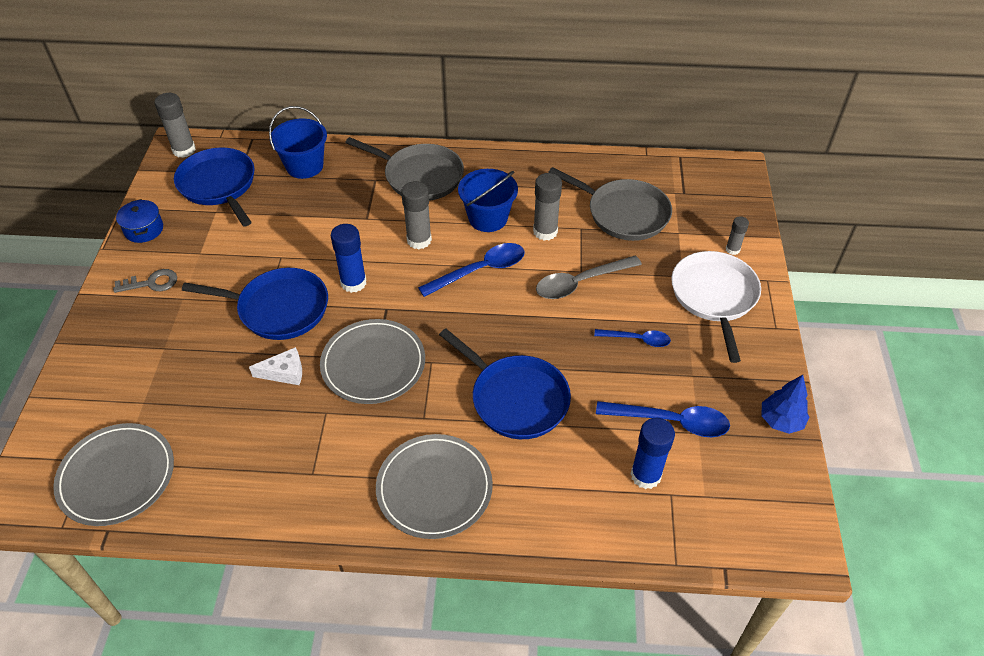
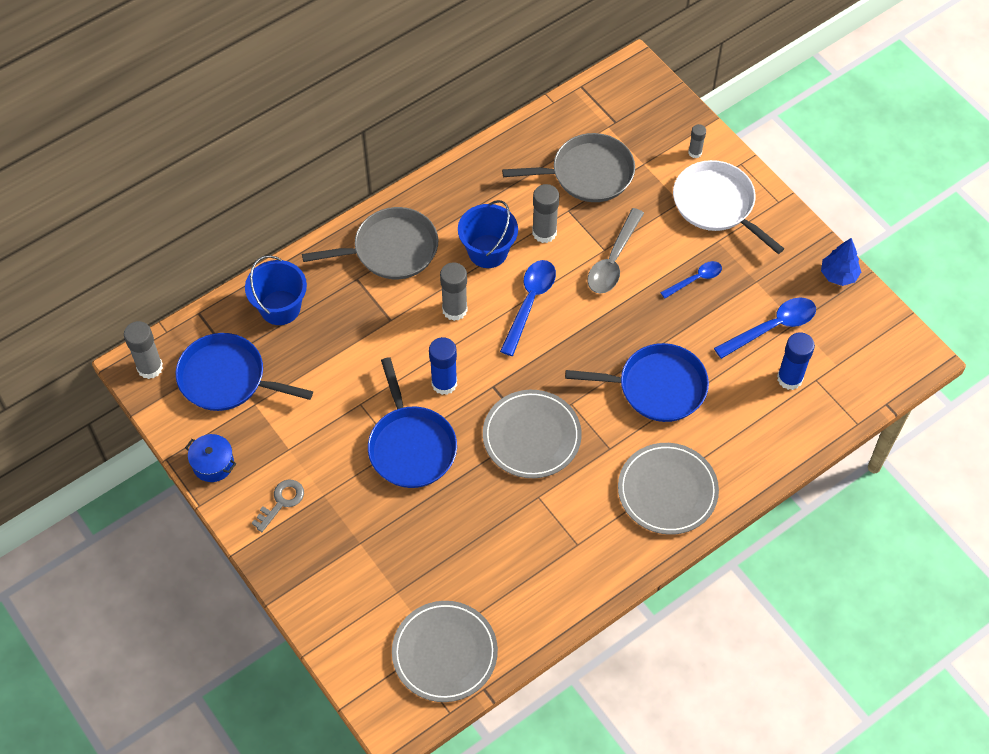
camera: 40 degrees left, 10 degrees up
(279, 308) = (411, 446): blue pan -> blue pan turned 105 degrees clockwise
(285, 373) = (475, 491): white cheese -> none

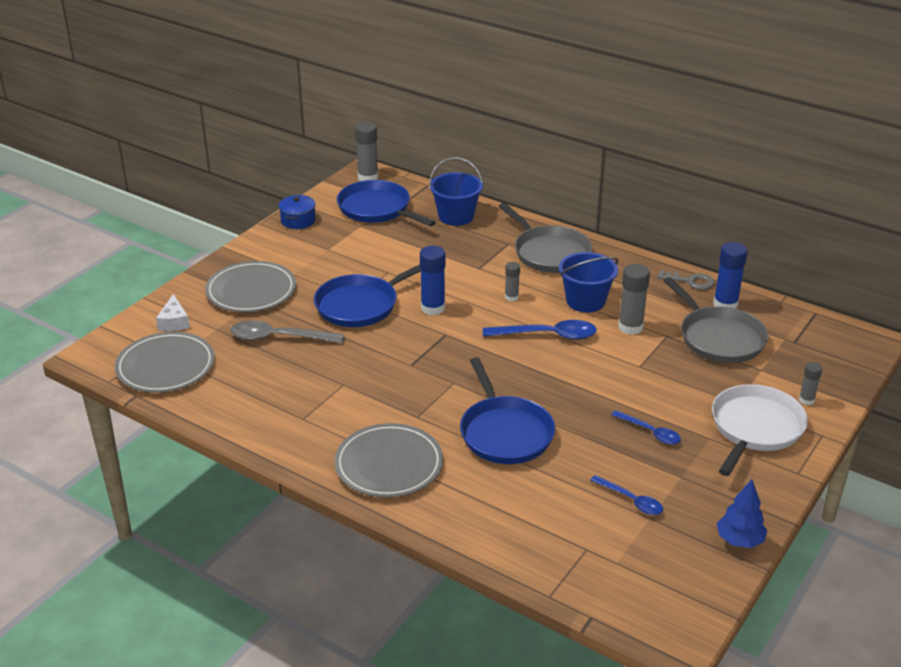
camera: 70 degrees right, 25 degrees down
(226, 378) = (377, 209): blue pan -> blue pan turned 45 degrees counterclockwise
(281, 502) = (278, 257): grey key -> grey key (690, 281)
(366, 631) = (174, 322): none -> white cheese
(454, 310) = (511, 297): grey glue stick -> grey glue stick, size x0.58
(531, 436) = (405, 367): grey plate -> grey plate (251, 290)
(613, 260) = (631, 374): grey spoon -> grey spoon (278, 338)
(772, 327) = (631, 500): blue spoon -> blue spoon, size x0.62
(789, 378) = (575, 527): blue glue stick -> blue glue stick (725, 304)

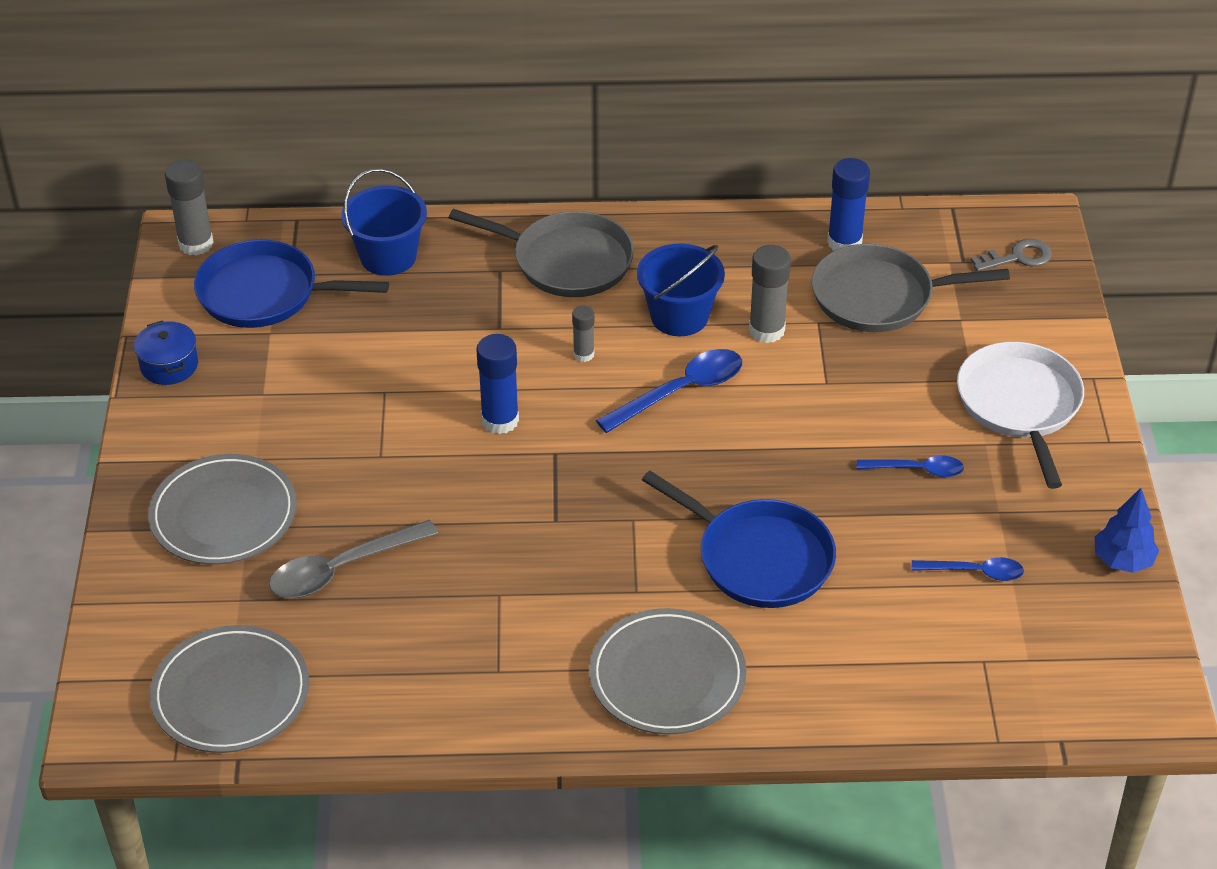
camera: 35 degrees left, 10 degrees up
(174, 322) = (165, 619): white cheese -> none
(360, 305) = (400, 463): blue pan -> none
(690, 281) = (776, 226): grey key -> grey key (1018, 257)
(719, 338) = (878, 297): grey pan -> grey pan turned 150 degrees clockwise
(806, 400) = (1040, 338): grey glue stick -> none

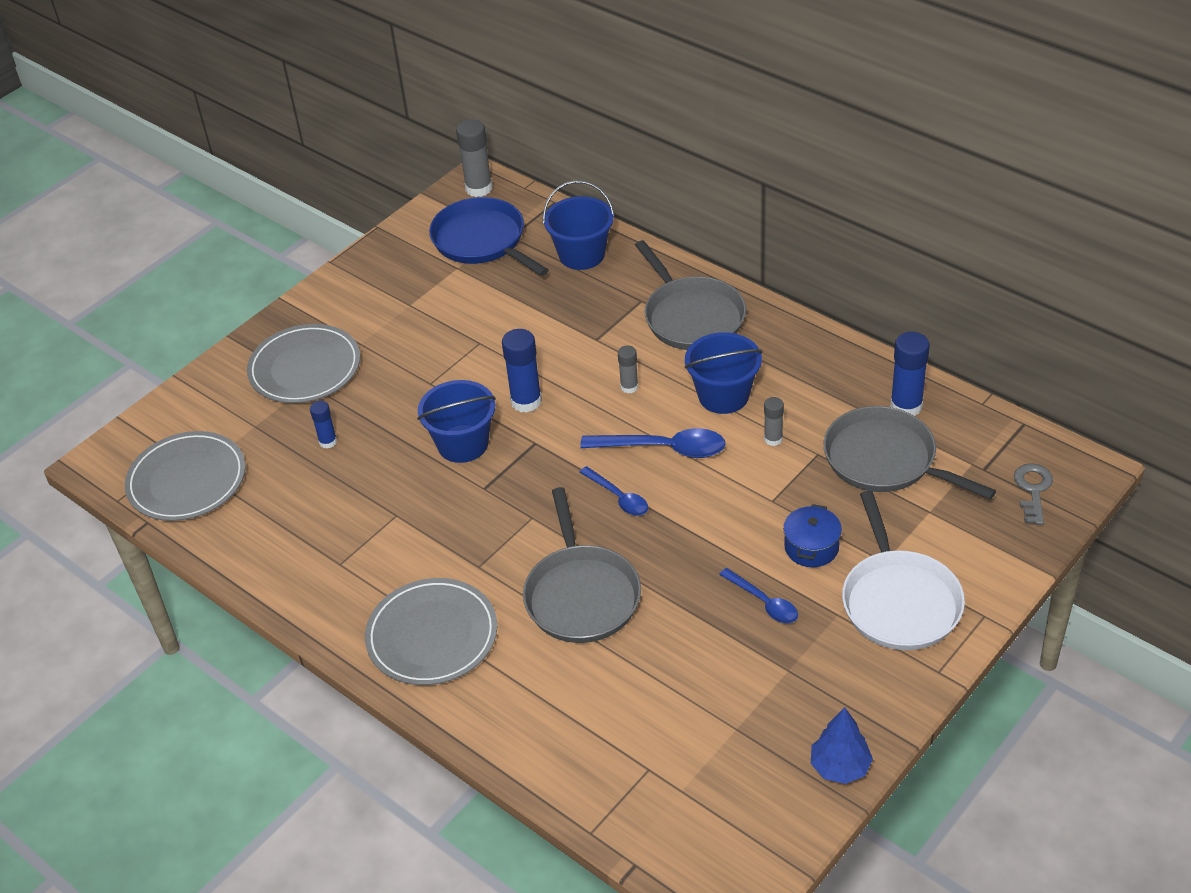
camera: 45 degrees right, 0 degrees up
(169, 365) = (379, 258): blue pot -> blue pot (811, 547)
(341, 569) = (328, 442): grey spoon -> blue glue stick
(485, 493) = (463, 444): none -> blue bucket
(759, 558) = (581, 595): blue pan -> grey pan
(766, 330) = (773, 439): grey glue stick -> grey glue stick, size x0.58
(975, 572) = (718, 702): blue spoon -> blue spoon (618, 497)
(1018, 257) = (1033, 490): grey key -> grey key turned 105 degrees counterclockwise
(1019, 405) = (899, 601): white pan -> white pan turned 135 degrees clockwise

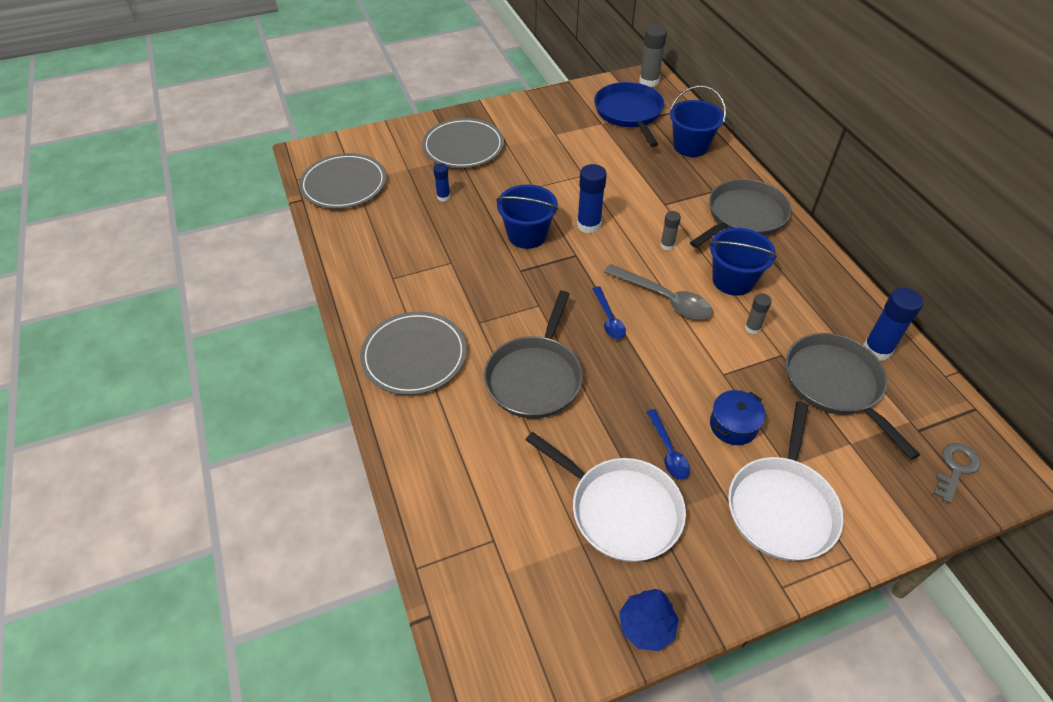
camera: 25 degrees right, 5 degrees up
(664, 449) = (664, 299): blue spoon -> grey spoon
(692, 317) = (743, 216): grey pan -> grey pan turned 135 degrees counterclockwise
(753, 679) = (620, 510): none -> white pan

